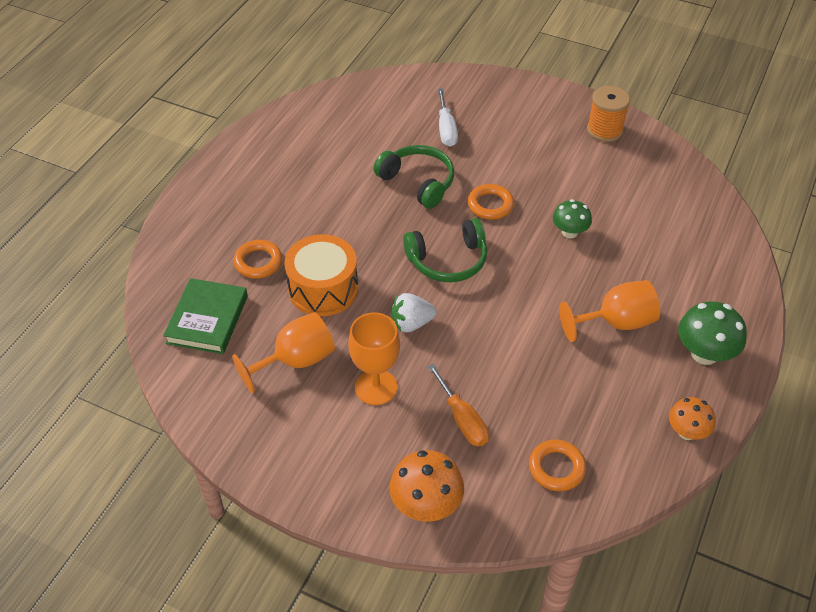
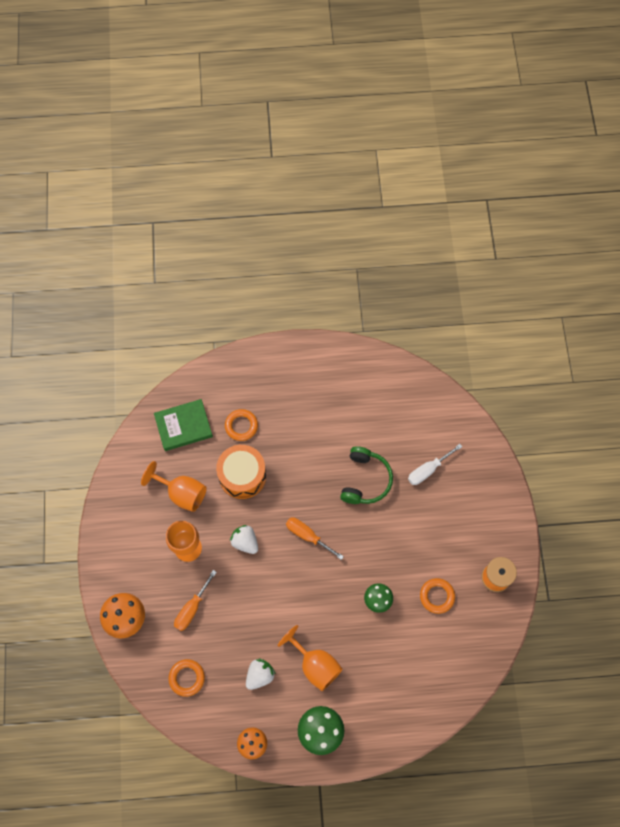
camera: 60 degrees right, 20 degrees up
(448, 260) = (308, 536): green headphones -> orange screwdriver
(490, 205) = (372, 537): orange ring -> orange ring (437, 596)
(598, 384) = (260, 675): none -> white strawberry

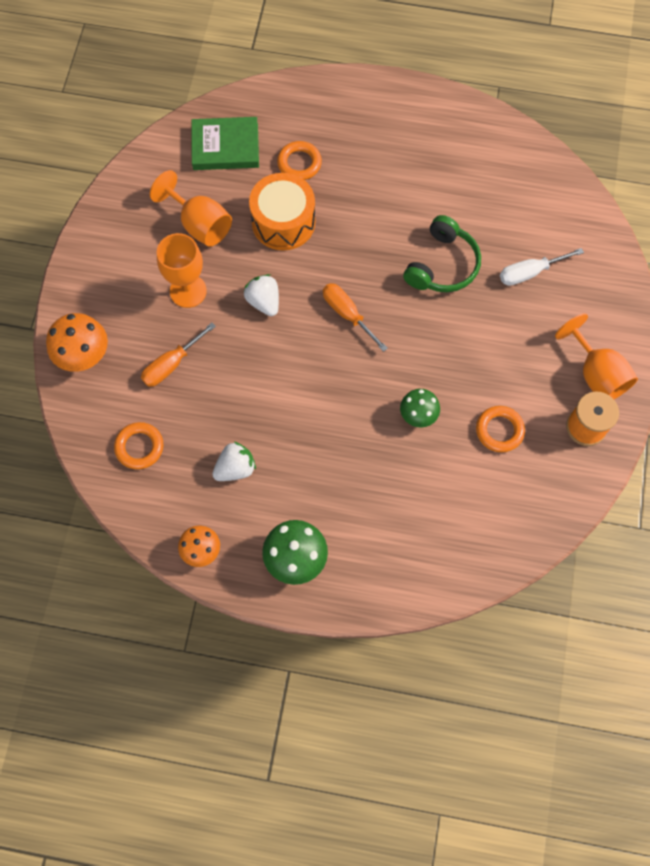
camera: 15 degrees right, 0 degrees up
(315, 664) = (312, 474): orange goblet -> orange goblet (596, 374)

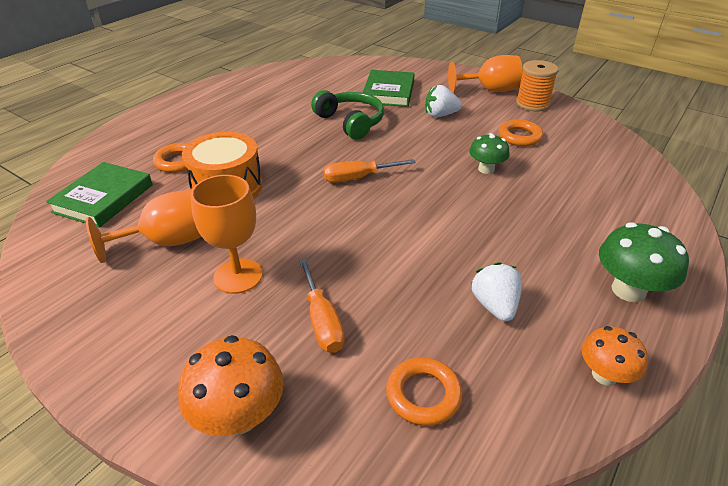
camera: 65 degrees left, 30 degrees down
(264, 301) = (301, 224): white strawberry -> white strawberry (440, 115)
(530, 272) = (388, 92): white screwdriver -> green book

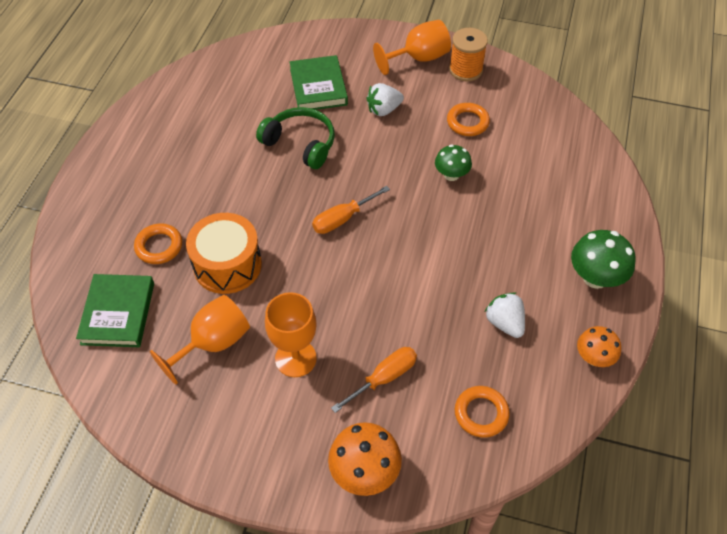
camera: 20 degrees left, 15 degrees up
(322, 321) = (384, 378): orange screwdriver -> orange screwdriver turned 90 degrees counterclockwise

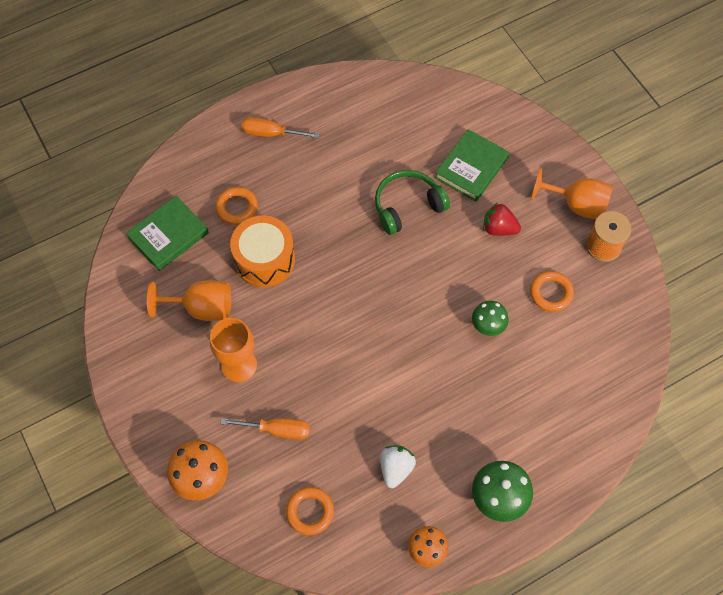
camera: 45 degrees right, 10 degrees up
(300, 144) = (407, 206): green headphones -> green headphones turned 105 degrees counterclockwise
(342, 219) = (373, 292): orange screwdriver -> orange screwdriver (271, 133)
(384, 110) = (499, 228): white strawberry -> red strawberry

